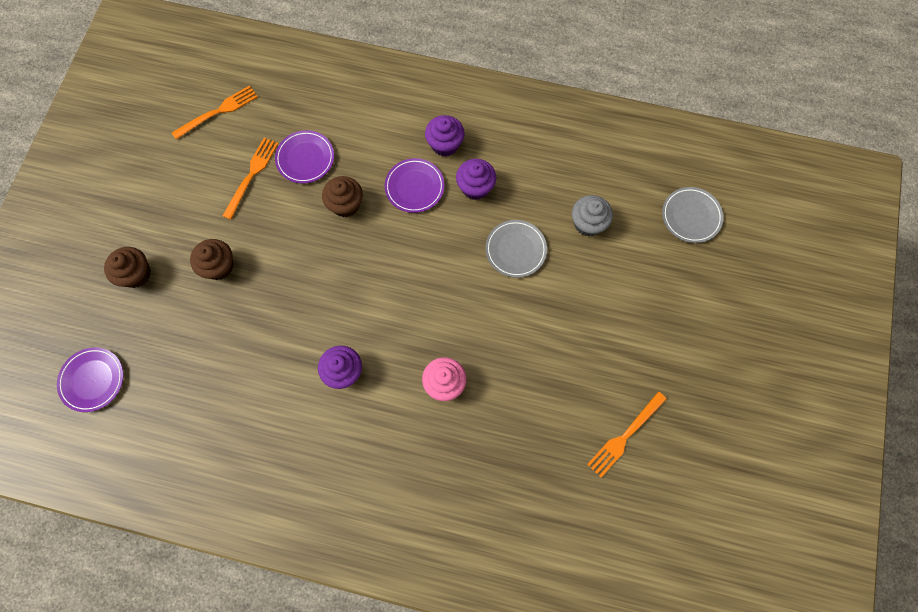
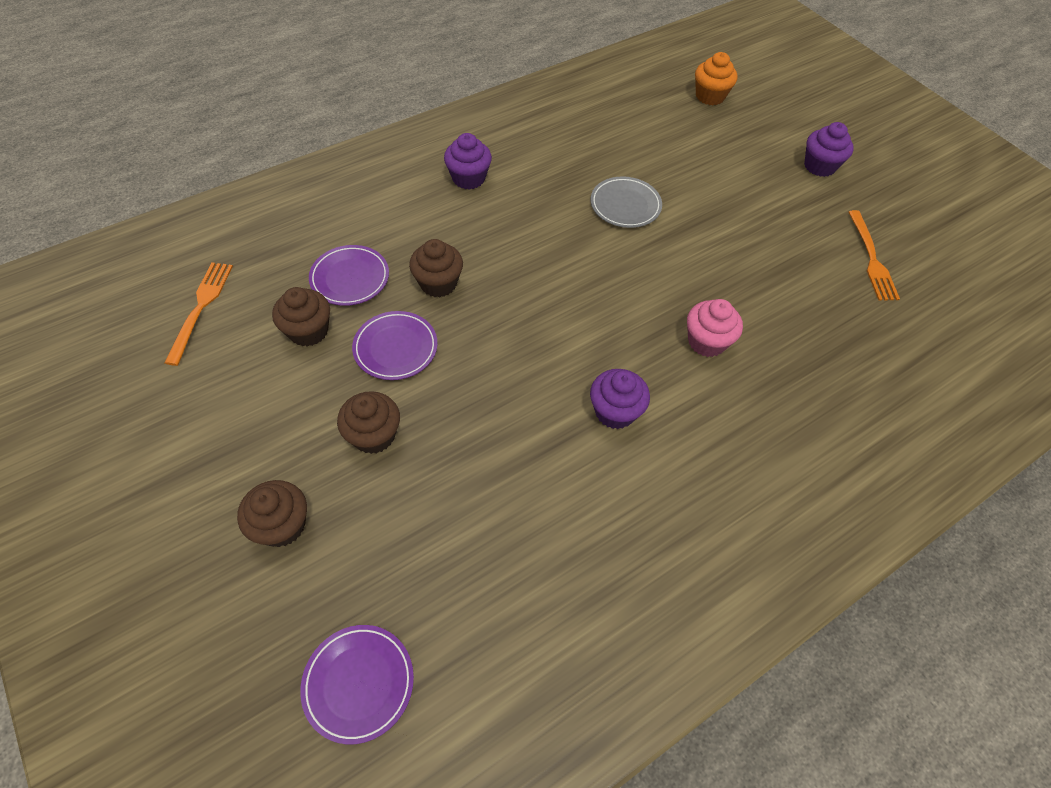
camera: 50 degrees left, 15 degrees down
(252, 174) = (308, 331): orange fork -> brown cupcake
(414, 187) = (483, 225): purple plate -> purple plate (395, 348)
(475, 187) = (535, 188): purple cupcake -> purple cupcake (819, 166)
(588, 223) = (651, 150): grey cupcake -> none
(691, 216) = (710, 96): grey plate -> orange cupcake

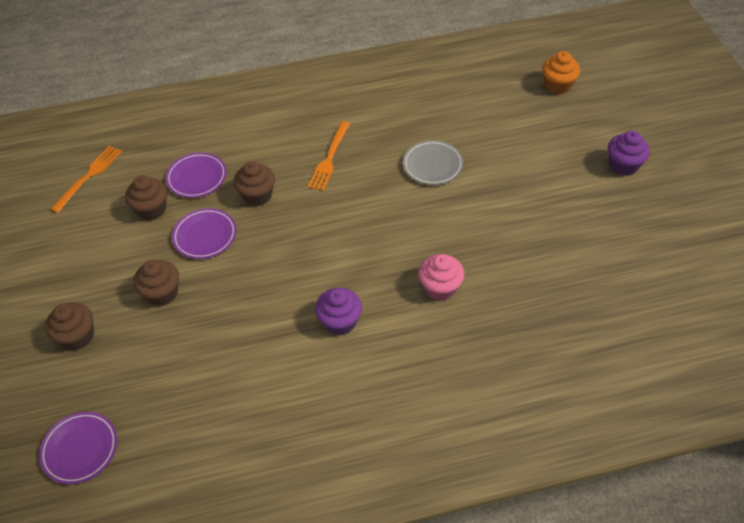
camera: 25 degrees right, 5 degrees down
(468, 178) = (319, 118): purple cupcake -> none
(872, 259) = (623, 255): orange fork -> orange fork (329, 159)

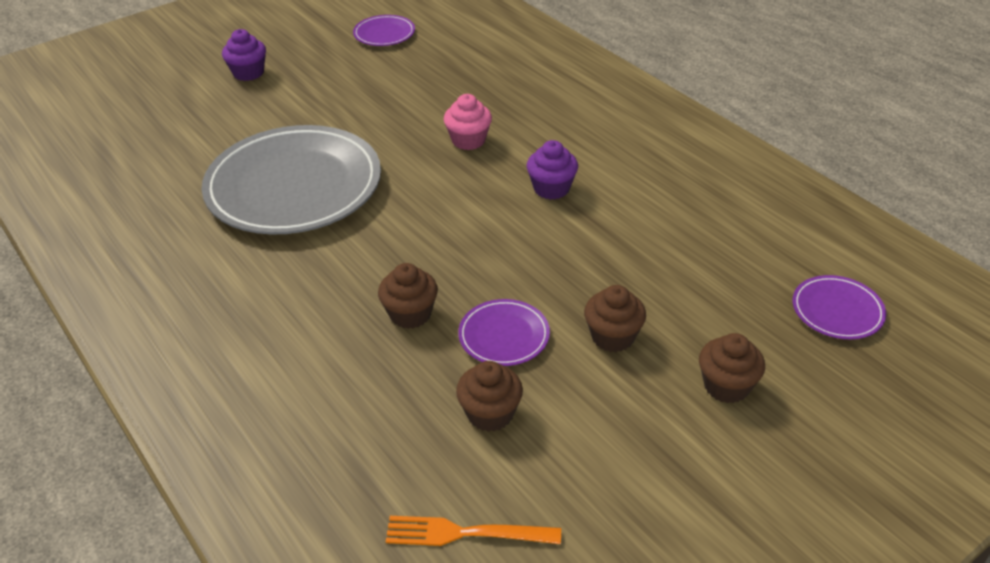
camera: 115 degrees left, 10 degrees down
(197, 177) = (406, 390): purple plate -> purple plate (384, 34)
(329, 159) = (316, 271): orange fork -> none
(433, 165) = (294, 187): grey plate -> grey plate, size x2.30
(558, 85) = (123, 131): orange cupcake -> none

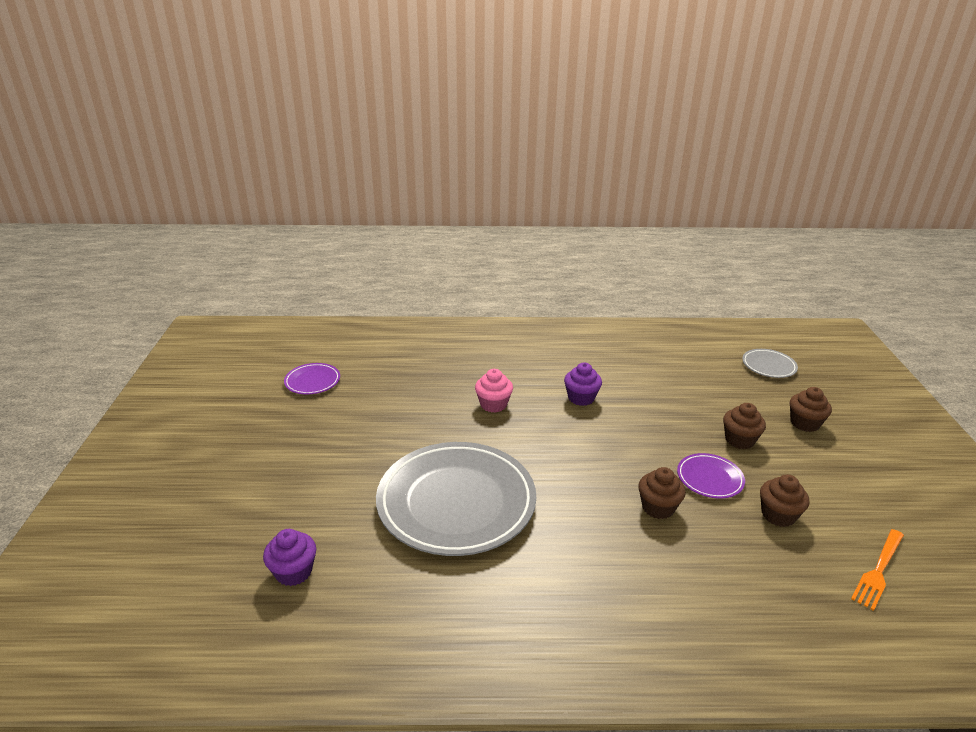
camera: 55 degrees left, 10 degrees down
(248, 73) = (264, 464): purple cupcake -> purple cupcake (293, 572)
(837, 311) = (768, 366): purple plate -> grey plate

